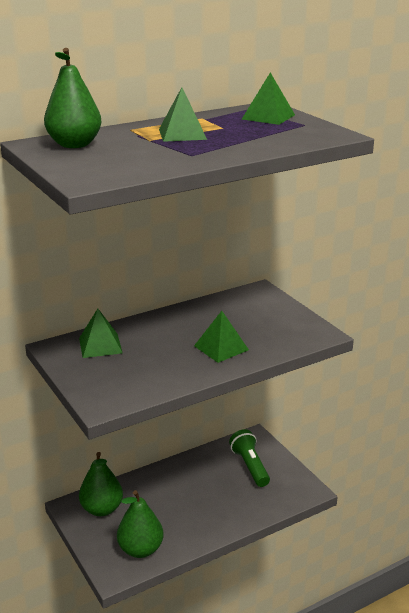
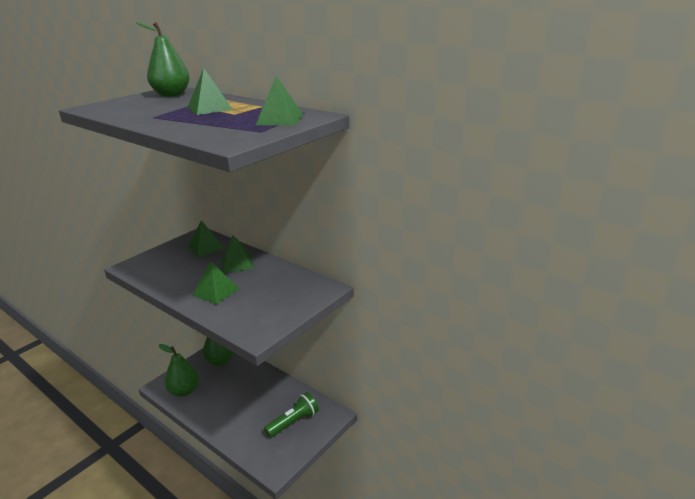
camera: 70 degrees right, 0 degrees up
(163, 329) = (237, 263): none -> green pyramid

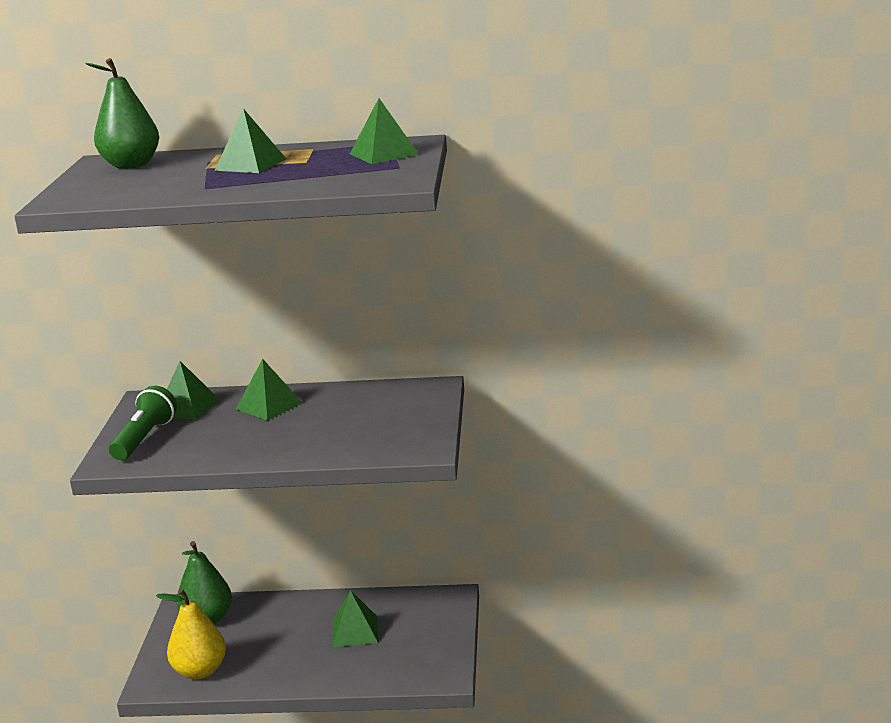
camera: 35 degrees left, 5 degrees down
(184, 391) = (200, 671): green pear -> yellow pear
(215, 291) = (296, 438): green pyramid -> green pyramid (355, 631)
(293, 422) = (408, 627): green flashlight -> green flashlight (144, 438)

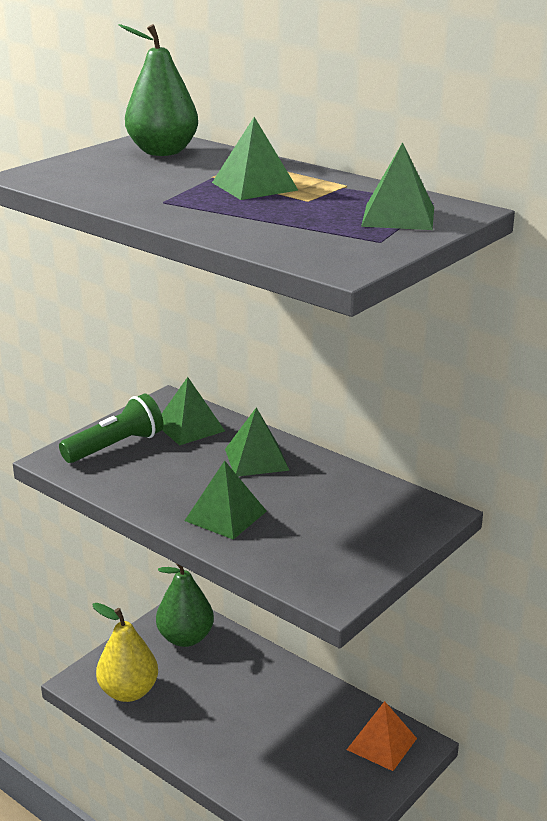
camera: 35 degrees right, 5 degrees up
(355, 631) = (291, 729): green pyramid -> green pyramid (225, 516)
(427, 608) = (381, 743): none -> orange pyramid

